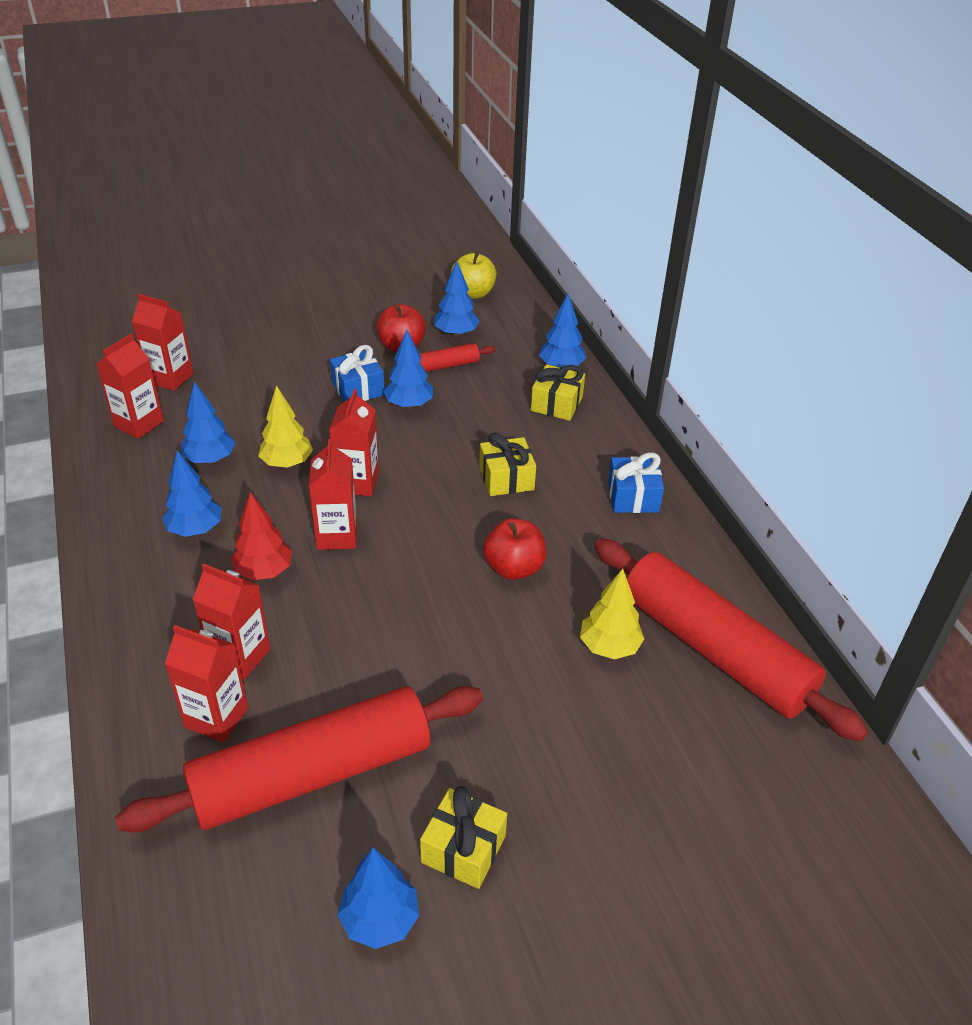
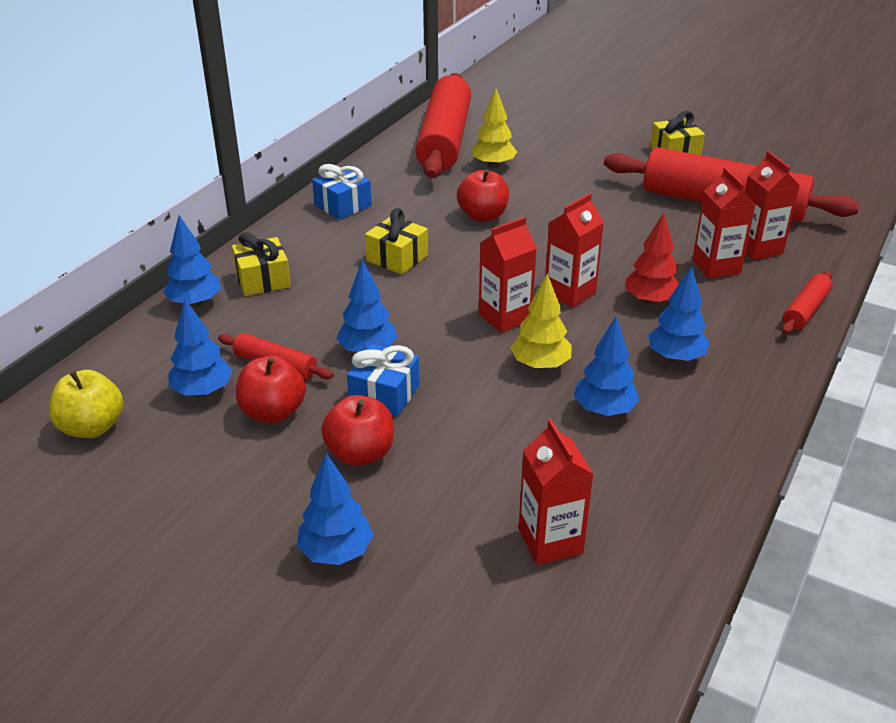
camera: 130 degrees left, 5 degrees down
(115, 655) = (805, 310): none -> red rolling pin
(139, 424) = (640, 497): red carton -> none
(323, 357) = (360, 453): none -> red apple
(380, 920) = (739, 155): blue tree -> blue tree (336, 552)

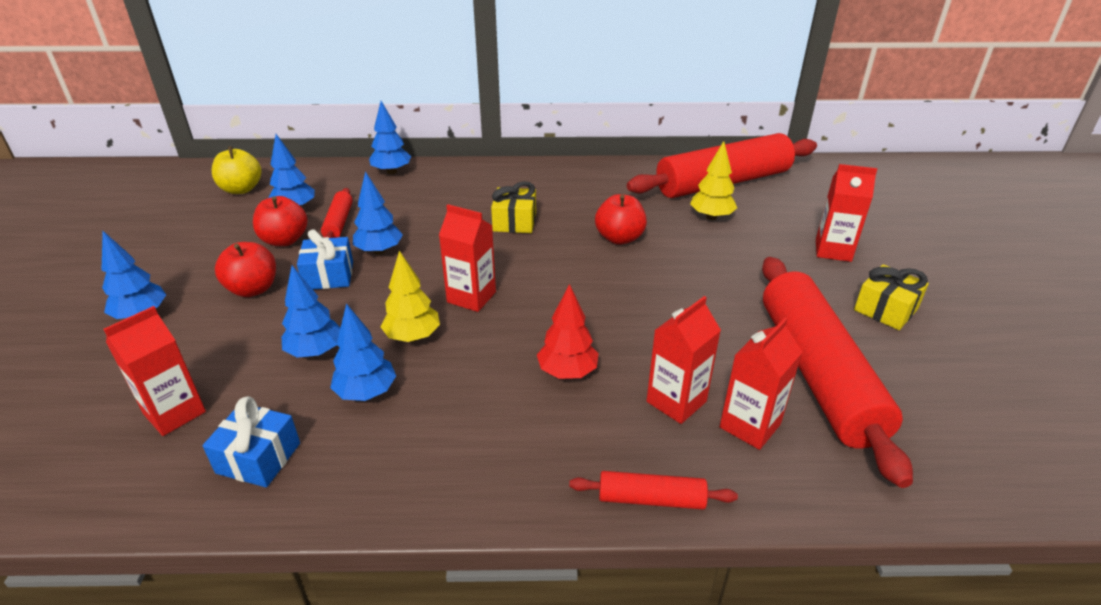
camera: 60 degrees right, 0 degrees up
(263, 280) = (438, 183): yellow gift -> none
(343, 205) = (566, 177): blue gift -> blue gift (258, 458)
(570, 293) = (538, 320): red carton -> red carton (833, 250)
(675, 357) = (479, 416): blue tree -> blue tree (315, 352)

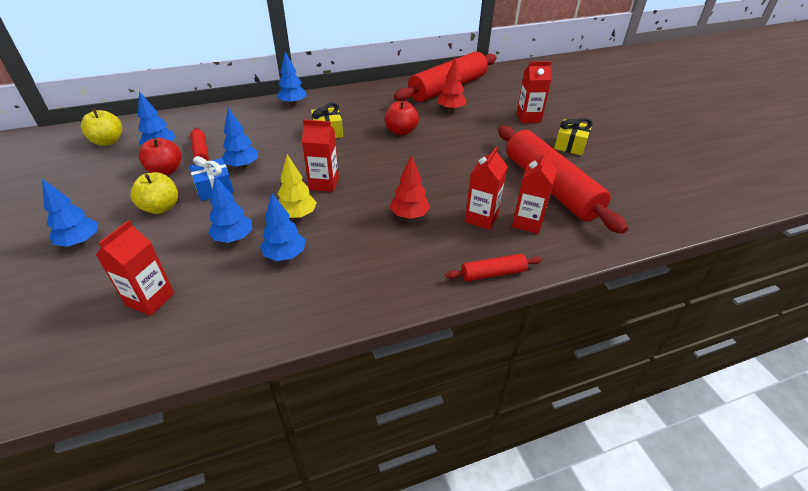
camera: 20 degrees left, 5 degrees up
(253, 289) = (161, 207): red apple -> yellow apple
(258, 458) = (232, 312): blue gift -> none
(391, 171) = (221, 112): blue tree -> blue tree (293, 103)
(711, 217) = (450, 109): yellow tree -> red tree

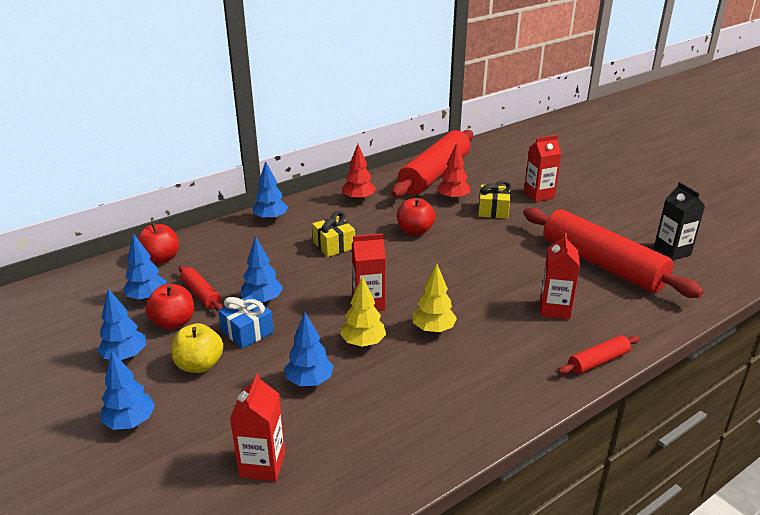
camera: 15 degrees left, 10 degrees down
(108, 141) = (72, 301): yellow apple -> none
(191, 121) = (160, 259): none -> red apple
(285, 255) = (379, 388): blue tree -> blue tree (125, 356)
(363, 215) = (433, 329): none -> yellow tree
(409, 215) = (481, 320): red tree -> red tree (358, 199)
(527, 222) = (601, 304): red carton -> none
(570, 145) = (597, 218): yellow gift -> yellow gift (493, 210)
(625, 187) = (672, 251): none -> black carton

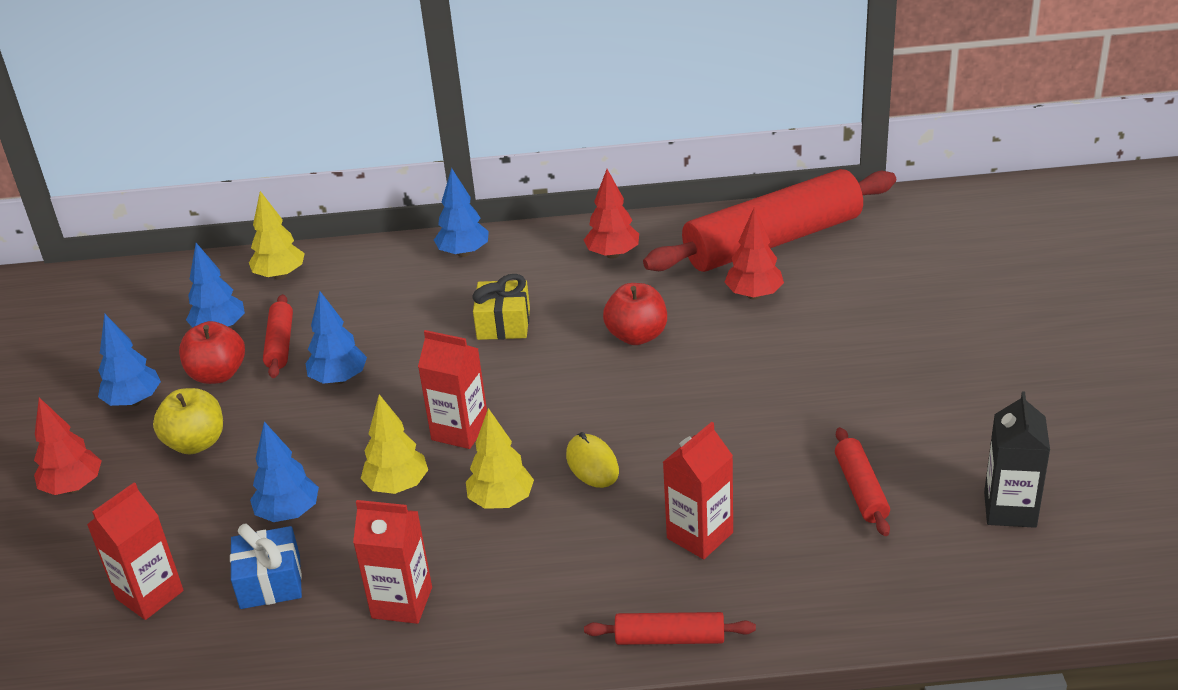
camera: 35 degrees right, 5 degrees up
(130, 422) = (73, 487): blue tree -> red tree
(160, 259) = (280, 275): red apple -> yellow tree
(247, 331) = (283, 417): blue gift -> blue gift (270, 582)
(461, 295) = (592, 464): none -> yellow mouse
(493, 210) = (794, 336): yellow gift -> none
(539, 195) = (902, 330): red carton -> red carton (402, 603)
(602, 264) = (861, 489): red rolling pin -> red rolling pin, size x0.43

